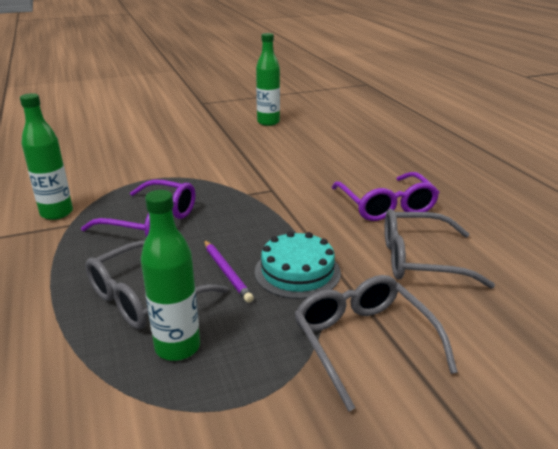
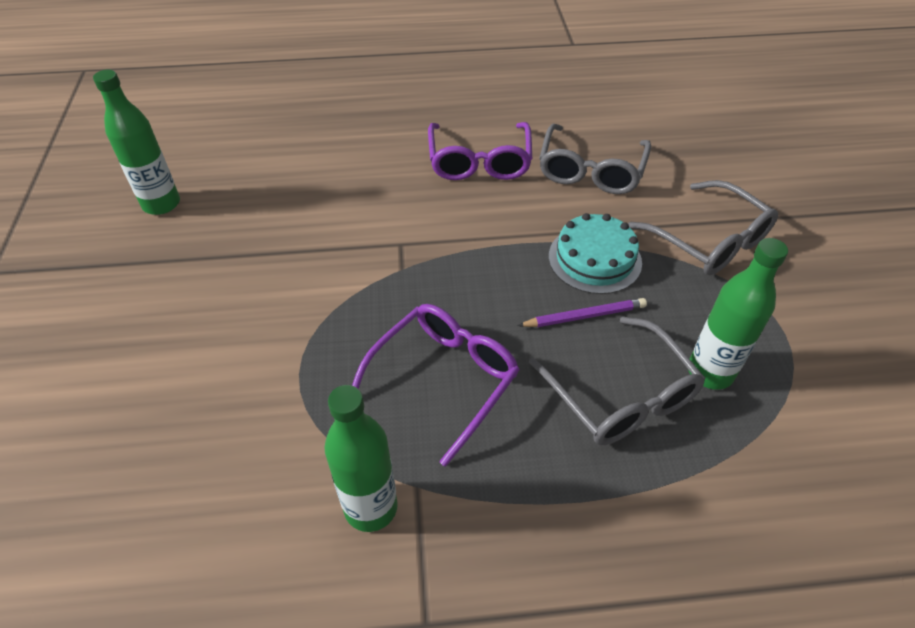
camera: 75 degrees left, 20 degrees up
(363, 342) = (709, 240): grey glasses -> grey glasses turned 120 degrees counterclockwise
(386, 206) = (479, 161): purple glasses -> purple glasses turned 90 degrees clockwise

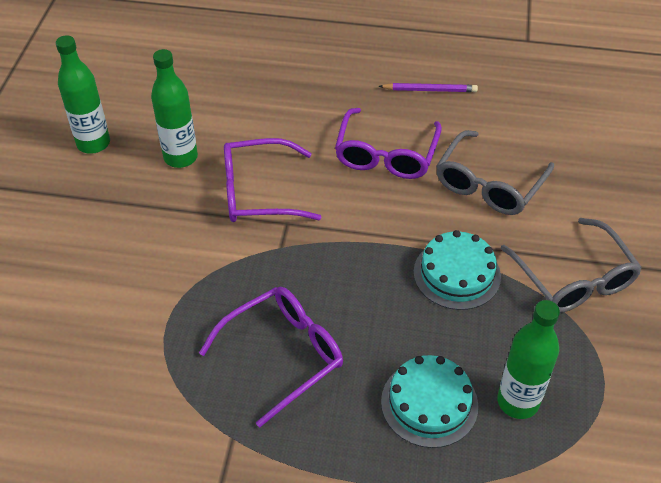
camera: 15 degrees right, 0 degrees up
(360, 219) = (259, 192): none -> purple glasses
(371, 507) = (191, 445): green bottle -> green bottle (180, 157)
(584, 316) = (426, 326): purple pencil -> purple pencil (430, 90)
(620, 395) = (429, 403): grey glasses -> turquoise cake

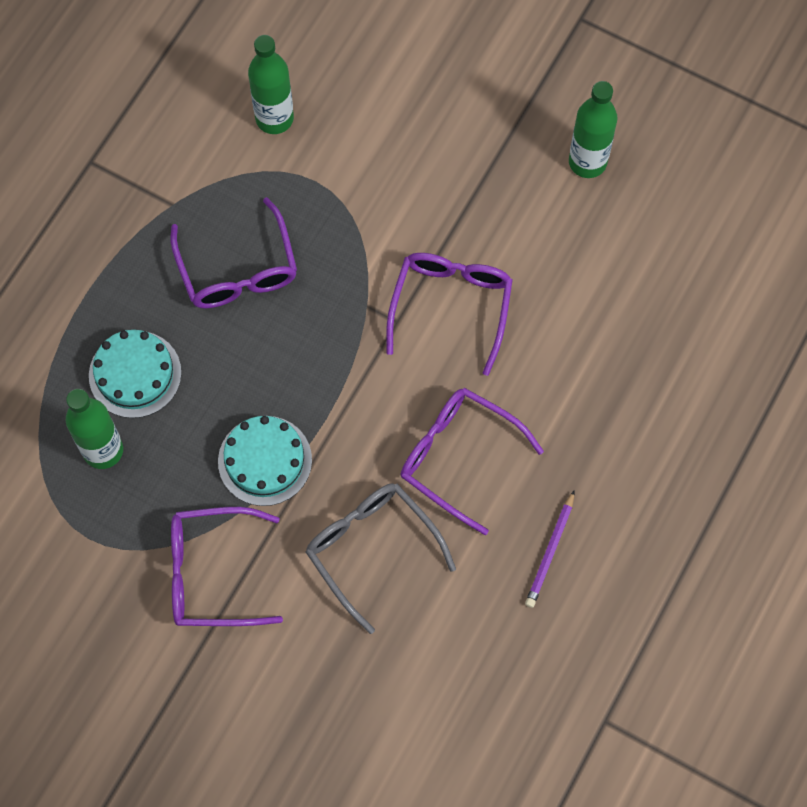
camera: 110 degrees right, 20 degrees up
(180, 157) = (533, 243): green bottle -> green bottle (274, 118)
(573, 278) = (212, 573): grey glasses -> purple glasses

